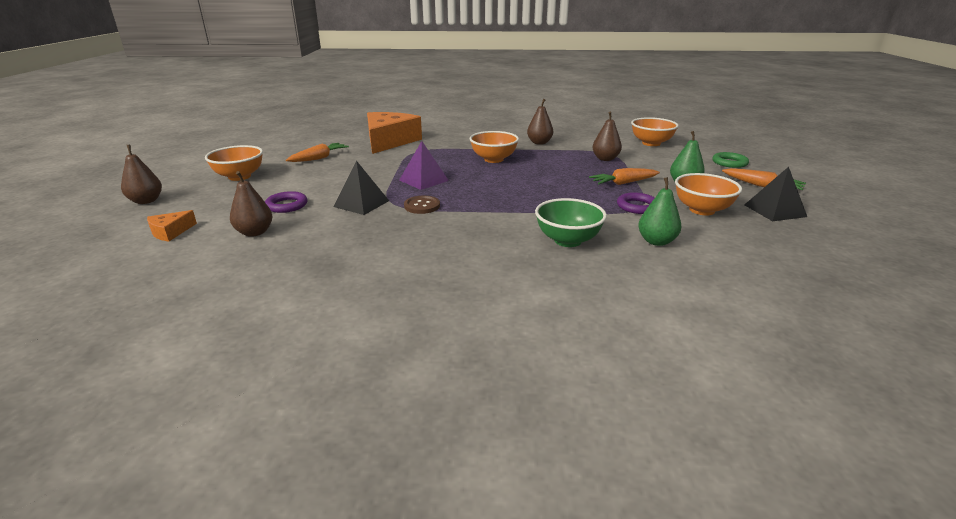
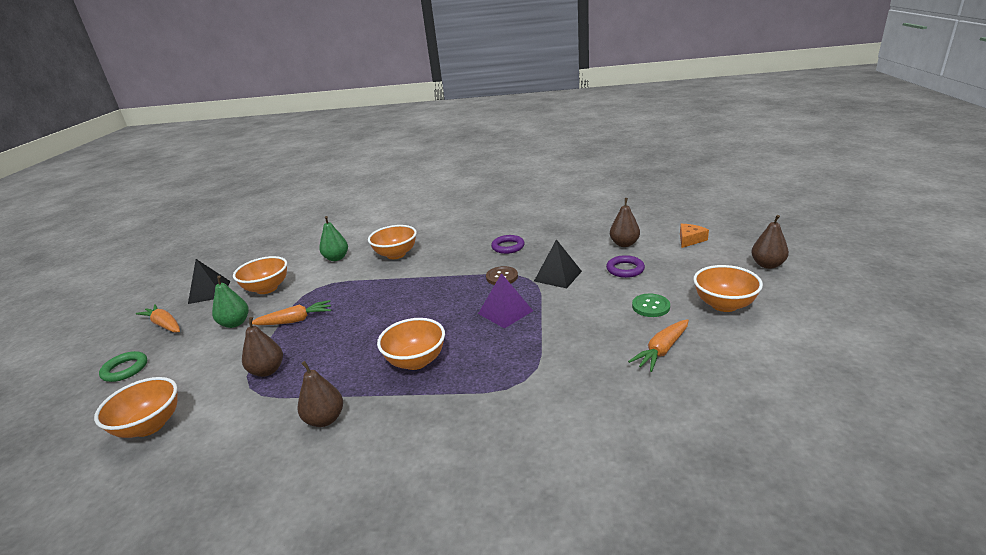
camera: 175 degrees left, 0 degrees up
(298, 178) = (650, 306): none -> green button
(389, 141) = (581, 412): orange cheese -> none
(567, 240) = (396, 254): green bowl -> orange bowl
(637, 206) = (315, 289): purple ring -> purple ring (508, 247)

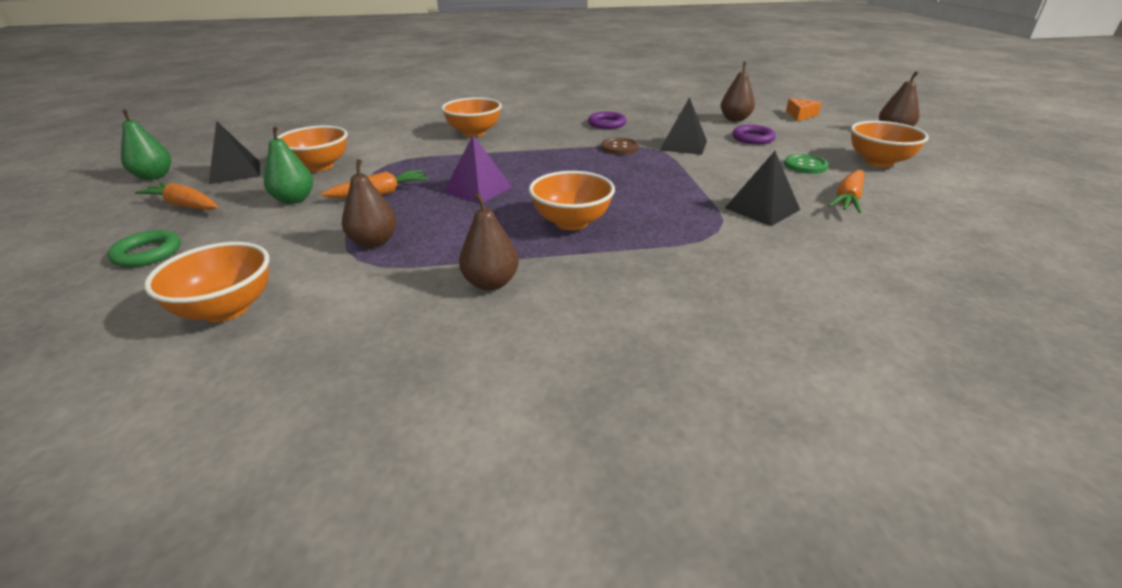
camera: 15 degrees left, 5 degrees up
(336, 258) = (397, 137): green pear -> green pear (154, 176)
(505, 312) = (647, 176): purple pyramid -> purple pyramid (478, 189)
(578, 357) = (762, 208): none -> black pyramid

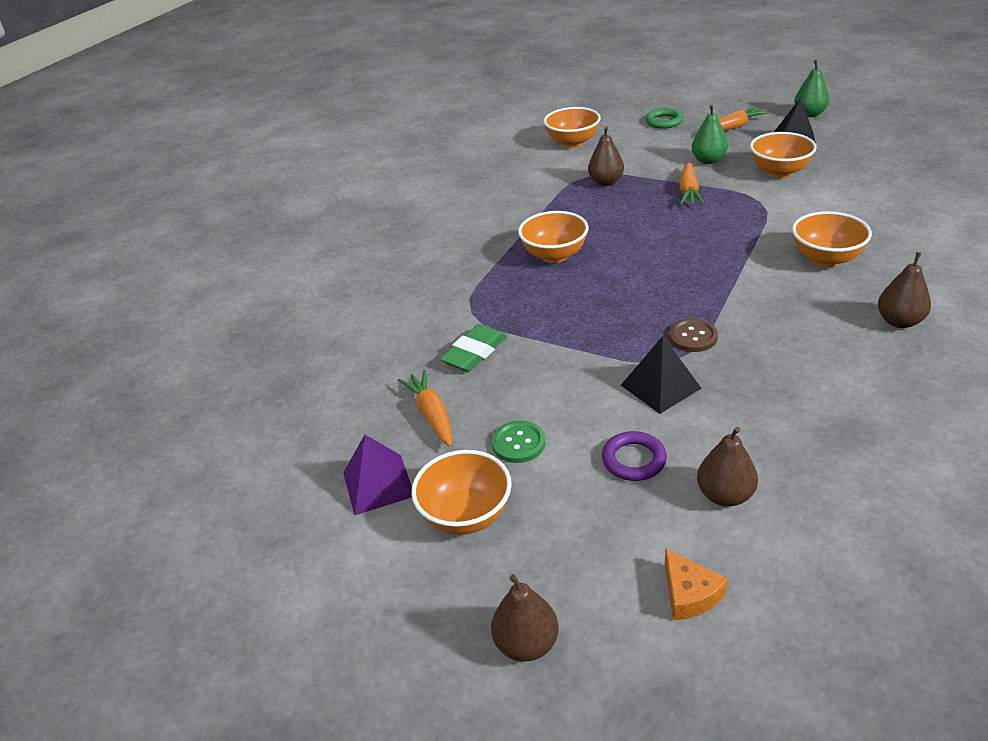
camera: 130 degrees right, 5 degrees up
(478, 189) = (656, 231): purple pyramid -> purple pyramid (378, 484)
(491, 283) = (513, 210): brown pear -> brown pear (899, 321)
(607, 124) = (793, 362): purple ring -> none
(762, 208) = (474, 352): black pyramid -> green eraser

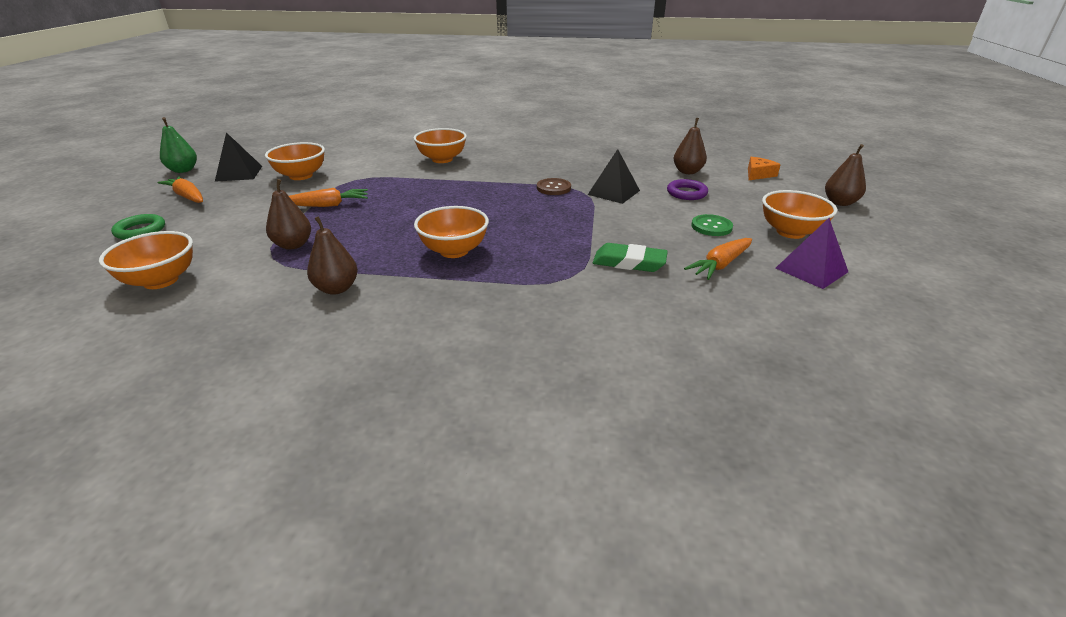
camera: 115 degrees left, 5 degrees down
(708, 160) = (263, 202): green pear -> none
(899, 321) = (508, 144): brown pear -> brown pear (336, 288)

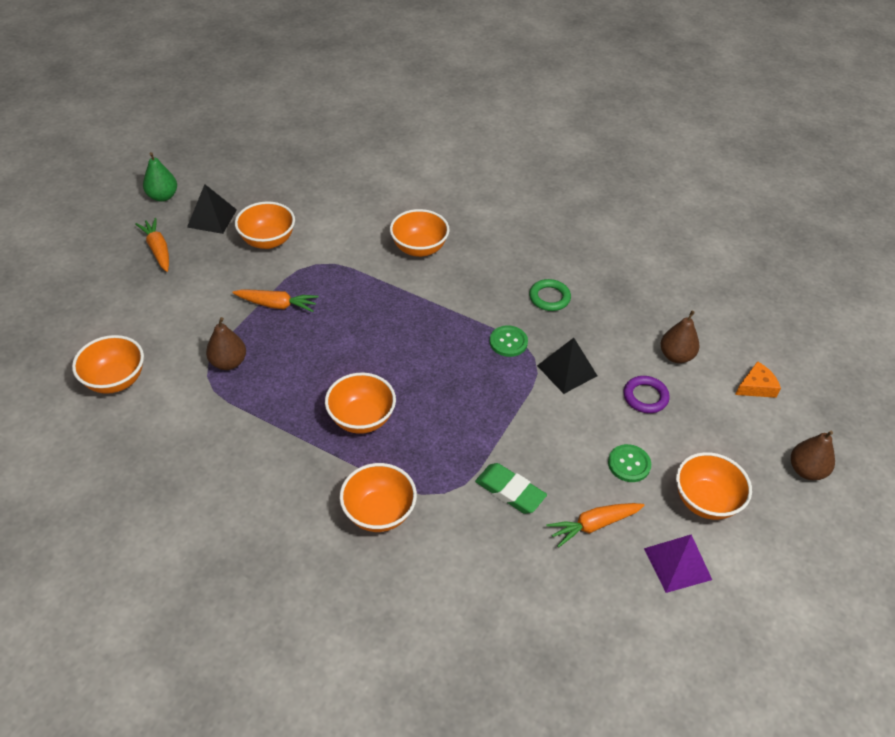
camera: 20 degrees right, 15 degrees up
(140, 230) = (111, 297): green ring -> green ring (549, 297)
(336, 288) = (245, 439): brown pear -> none
(515, 304) = (379, 513): none -> orange bowl
(553, 188) = (508, 342): brown button -> green button

